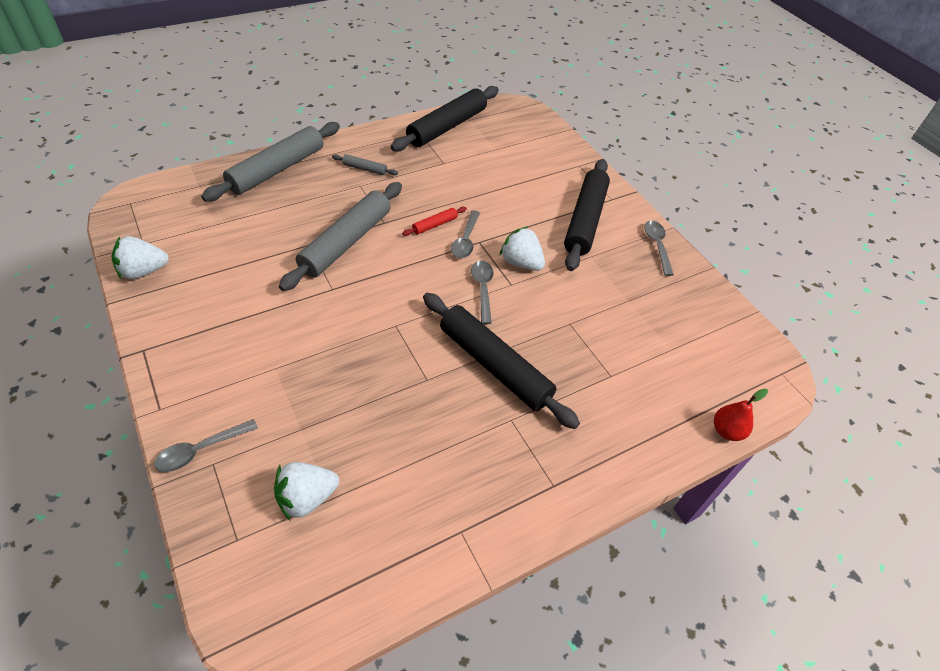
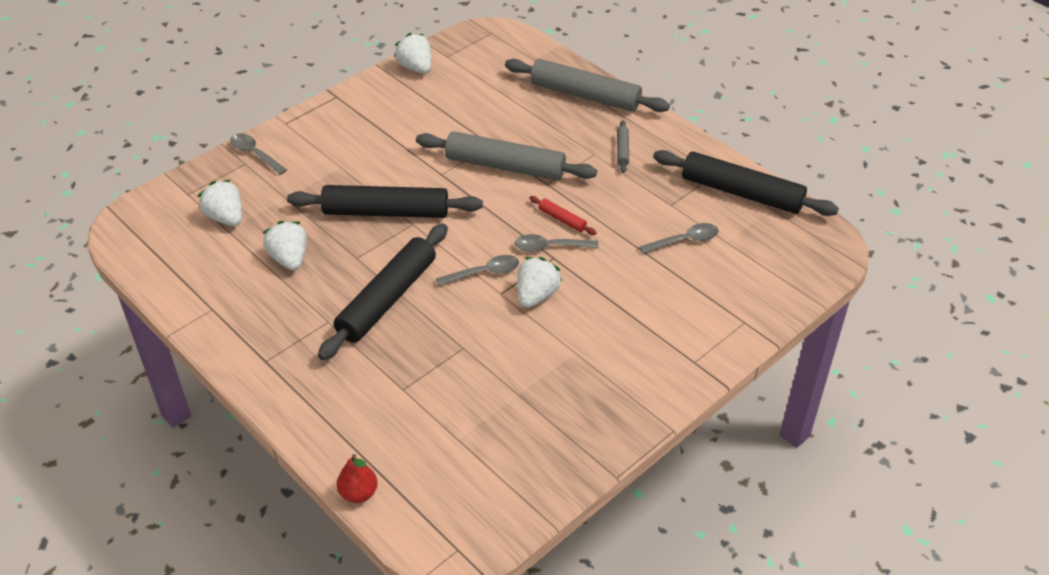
camera: 80 degrees right, 5 degrees down
(406, 440) = (289, 259): none -> white strawberry
(584, 220) = (637, 340): black rolling pin -> black rolling pin (386, 212)
(657, 246) = (626, 414): grey spoon -> grey spoon (684, 240)

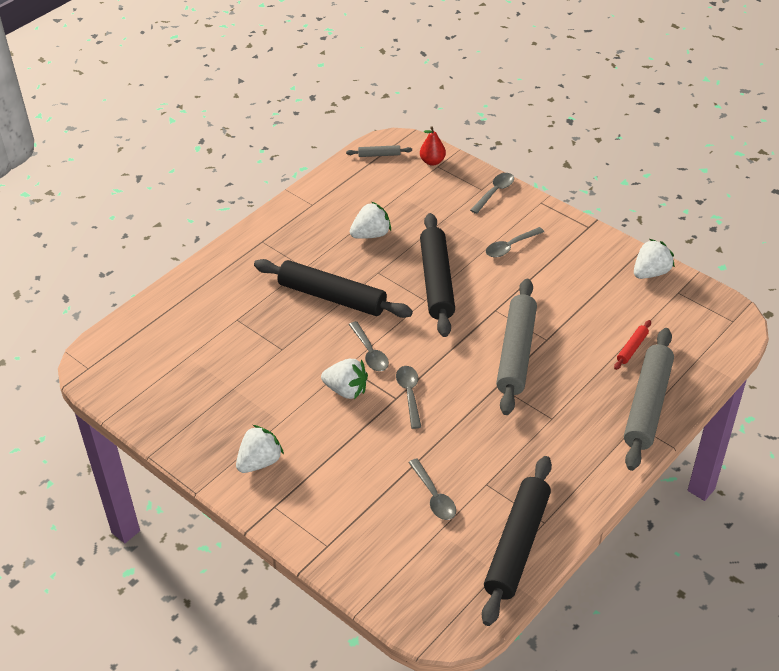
camera: 85 degrees right, 0 degrees up
(226, 218) = (413, 192): white strawberry -> white strawberry (259, 462)
(348, 152) = (510, 247): none -> grey spoon
(358, 493) = (139, 309): red pear -> red pear (432, 161)
(562, 219) = (448, 400): red rolling pin -> red rolling pin (632, 348)
(622, 150) = (563, 441): grey rolling pin -> grey rolling pin (379, 155)

